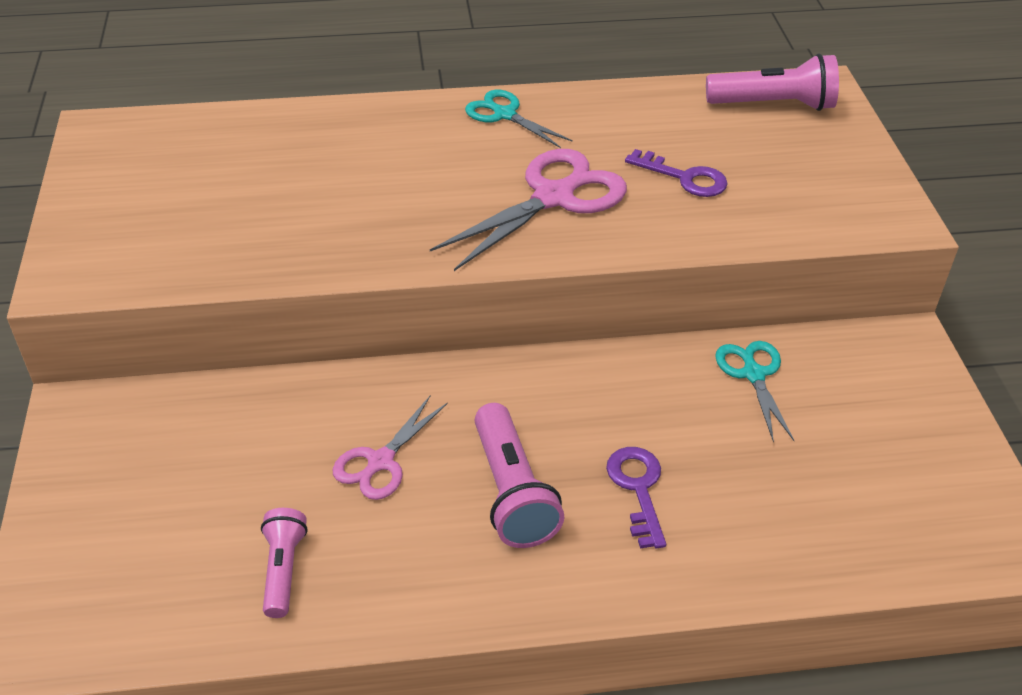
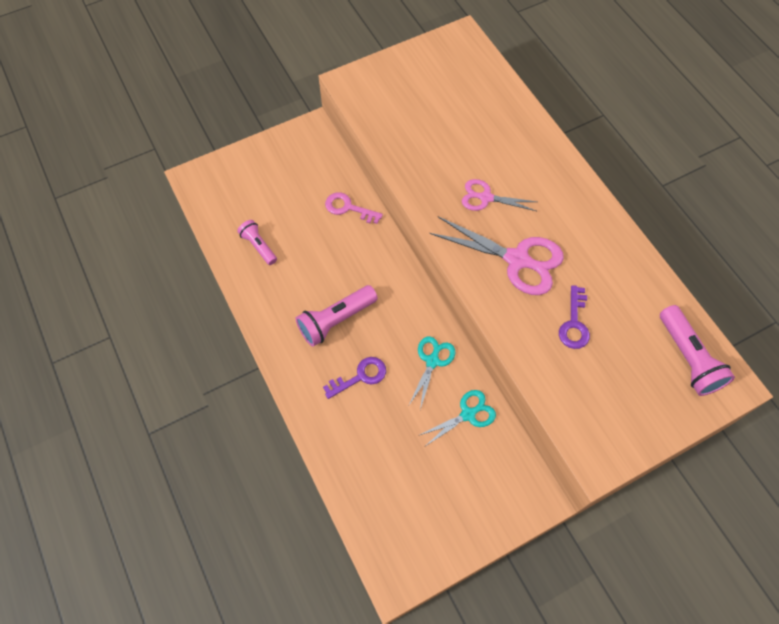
camera: 70 degrees right, 20 degrees up
(283, 570) = (258, 246): pink flashlight -> pink flashlight turned 105 degrees counterclockwise
(289, 409) = (348, 208): none -> pink key
(380, 461) = (332, 258): pink scissors -> pink scissors (486, 197)
(505, 114) = (583, 209): turquoise scissors -> turquoise scissors (432, 361)

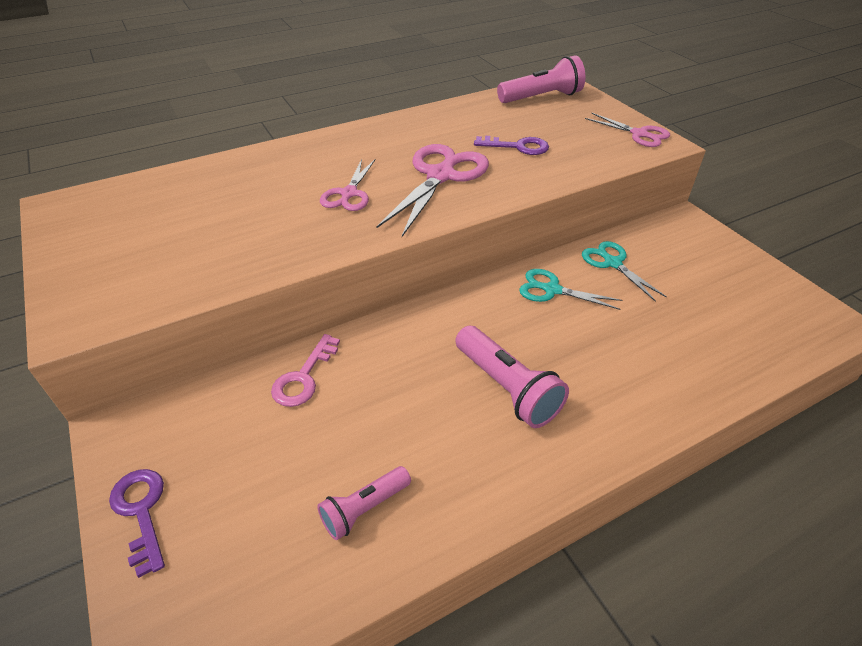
camera: 90 degrees left, 20 degrees down
(360, 376) = (590, 358): purple key -> purple key (141, 512)
(614, 441) = (639, 134): none -> pink scissors

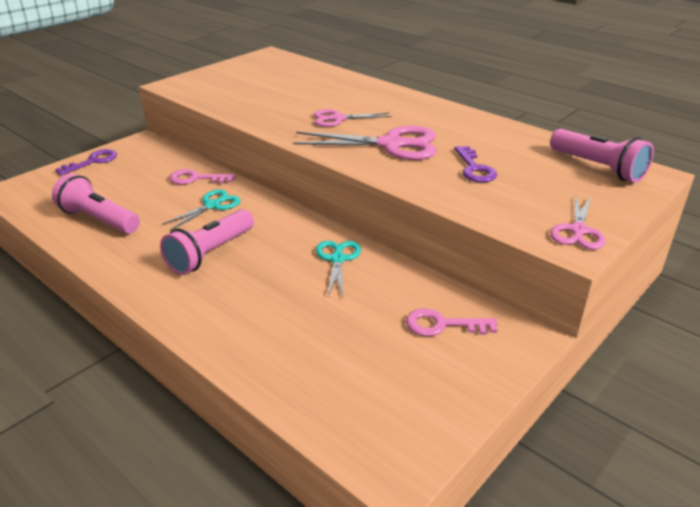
camera: 70 degrees right, 10 degrees down
(364, 509) = (99, 220): pink flashlight -> pink flashlight, size x1.61
(612, 263) = (401, 289): turquoise scissors -> turquoise scissors (212, 205)
(667, 254) = (442, 325): none -> pink key

